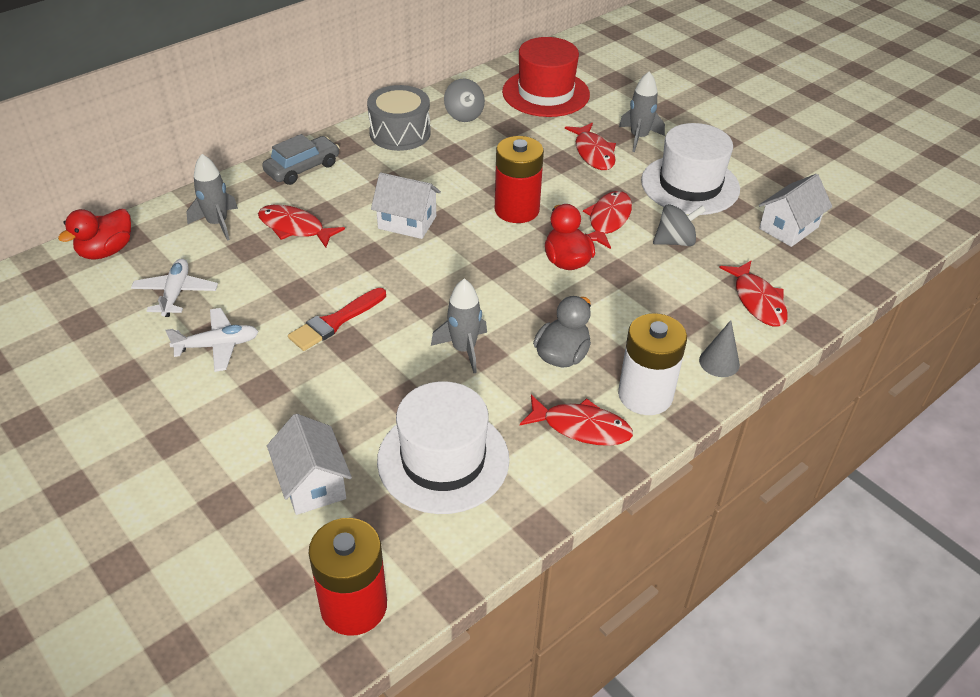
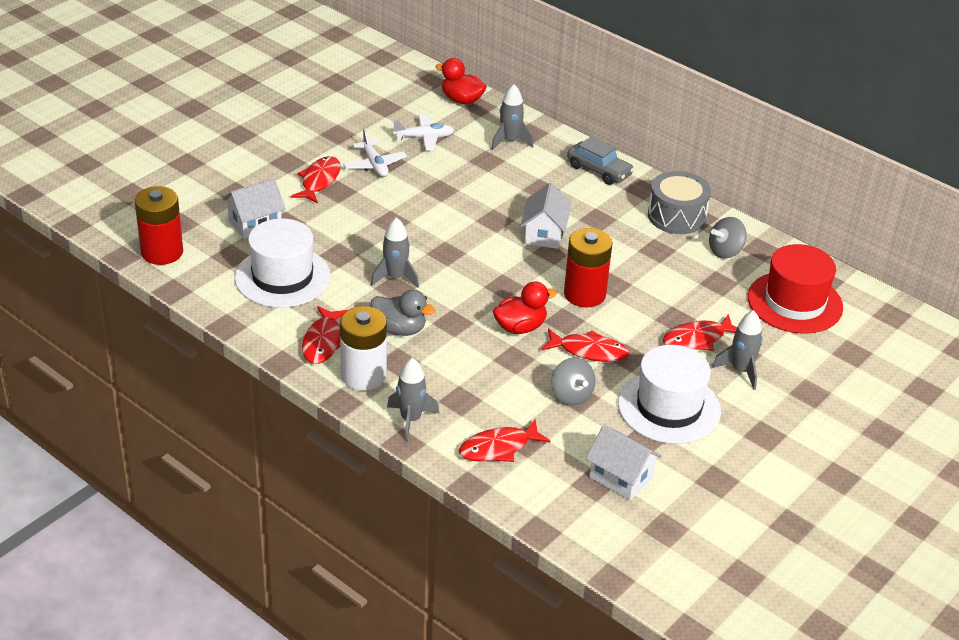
camera: 80 degrees right, 5 degrees down
(295, 228) = (517, 178): red fish -> red fish (319, 181)
(335, 322) = (411, 212): red brush -> none
(719, 362) = (411, 419): grey cone -> grey rocket

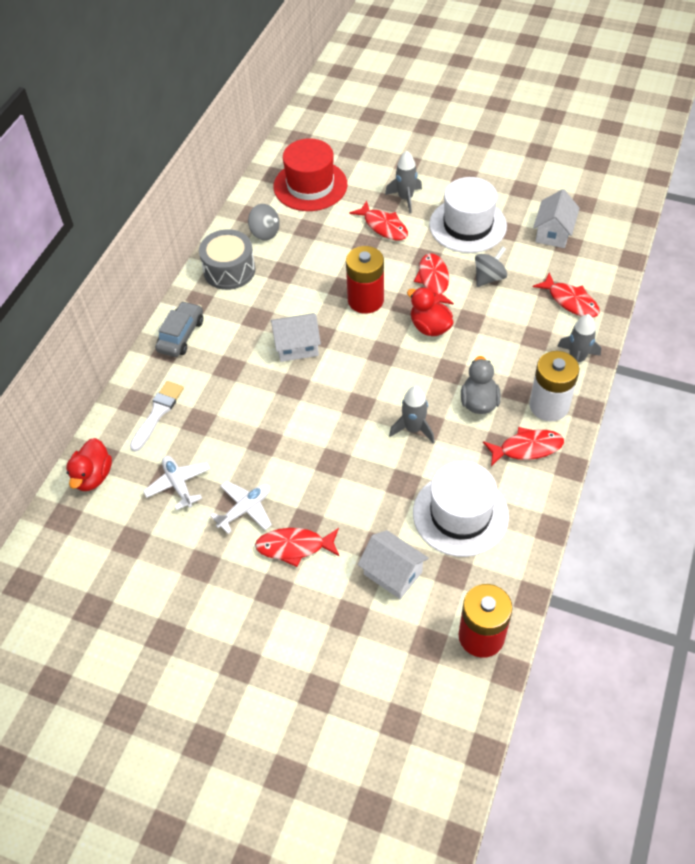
camera: 105 degrees left, 15 degrees up
(510, 141) = (158, 413): grey rocket -> white brush

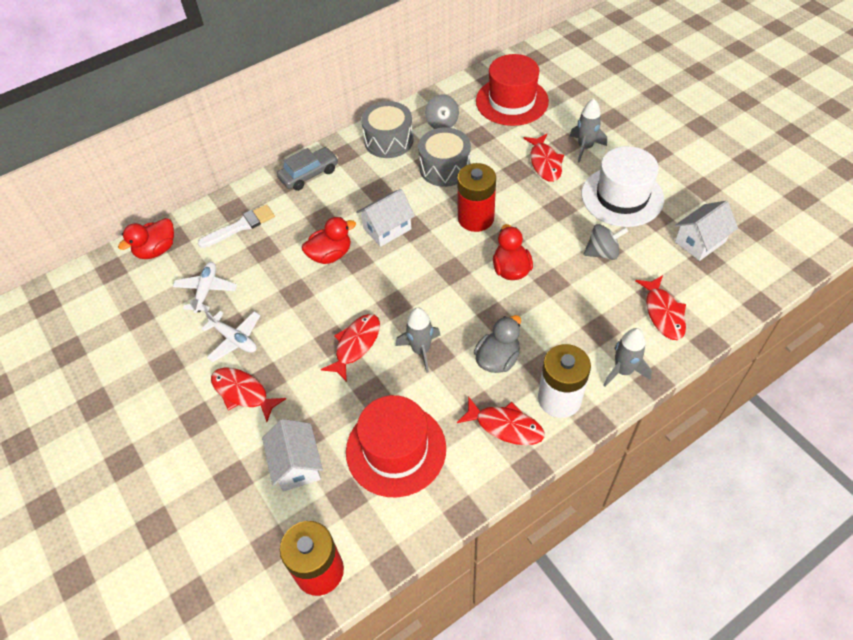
camera: 35 degrees right, 0 degrees up
(245, 509) = (234, 339): white plane -> white plane turned 45 degrees clockwise
(266, 394) = (330, 255): none -> red duck
(297, 346) = (387, 228): white house -> white house turned 60 degrees counterclockwise
(302, 270) = (445, 168): none -> grey drum
(433, 280) = (549, 230): red fish -> red fish (356, 345)
(460, 514) = (396, 449): white hat -> red hat

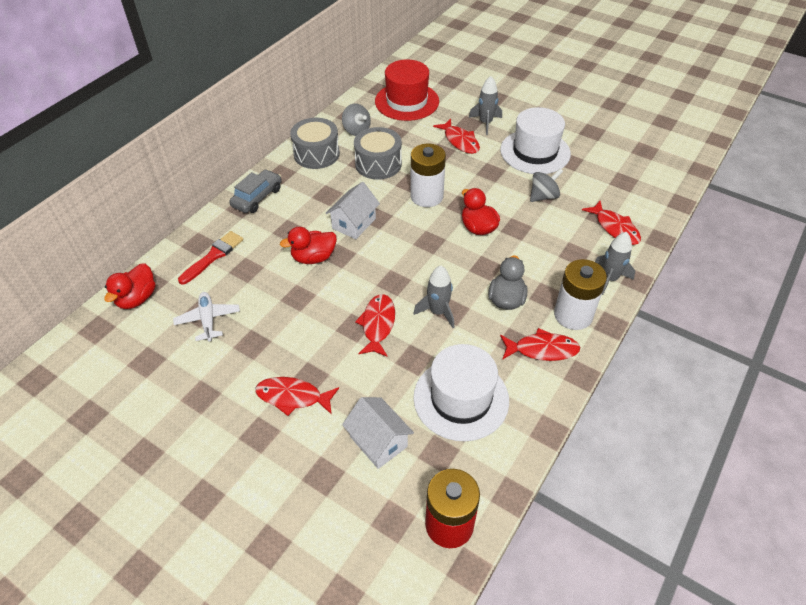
camera: 25 degrees left, 5 degrees down
(234, 339) = (259, 353): white plane -> none
(240, 226) = (213, 256): white brush -> red brush
(330, 255) = (313, 257): red duck -> red duck turned 150 degrees counterclockwise
(396, 449) = (461, 398): red hat -> white hat
(476, 218) = (426, 196): red battery -> white battery
(700, 241) = (611, 170): white house -> none

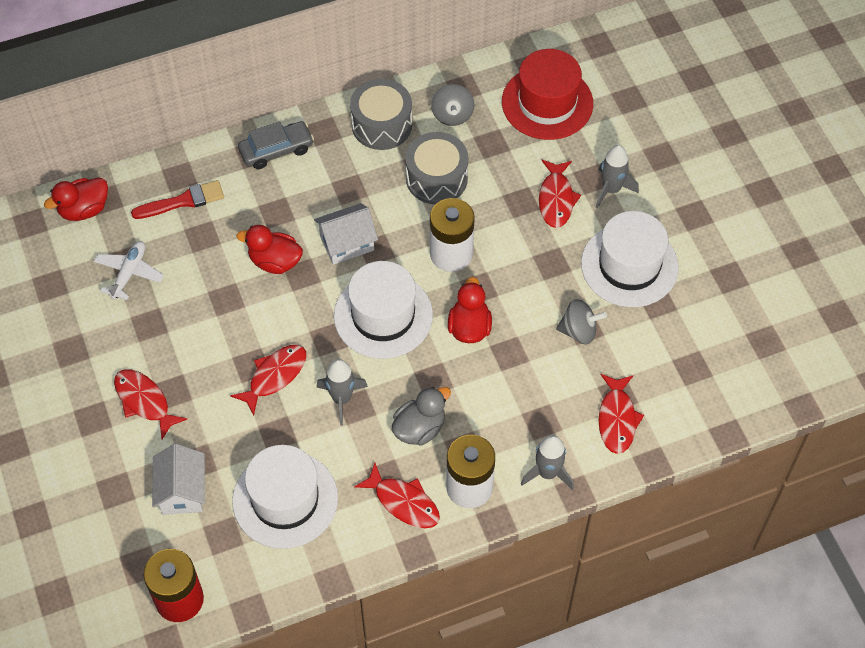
camera: 35 degrees right, 10 degrees up
(417, 250) = (383, 315): none -> white hat

